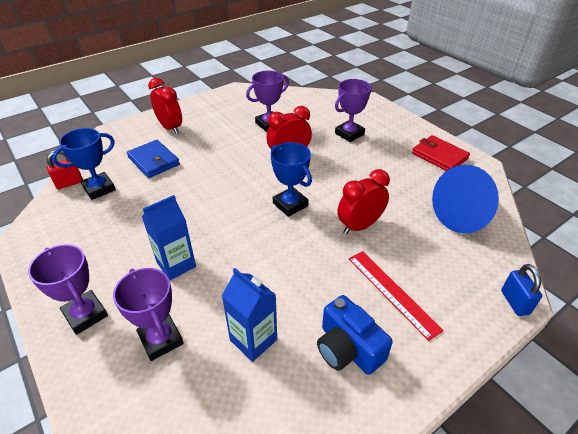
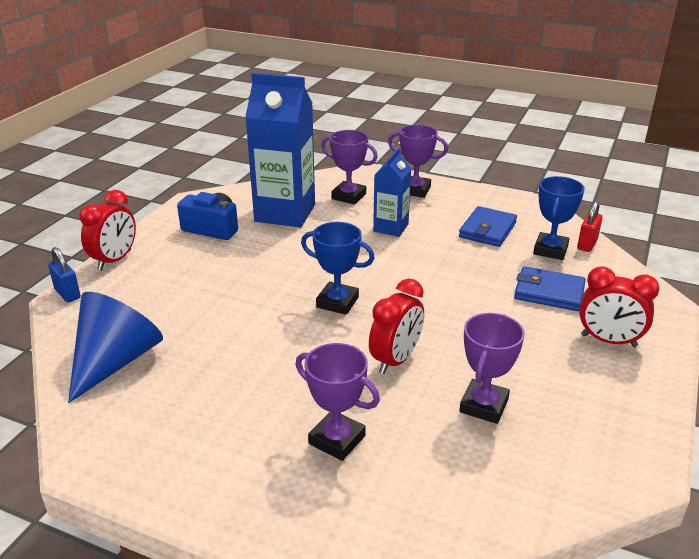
camera: 150 degrees right, 10 degrees down
(107, 226) = (487, 230): none -> blue wallet
(253, 340) = (285, 213): blue carton -> blue carton, size x1.81
(349, 134) = (337, 439): purple trophy -> purple trophy turned 75 degrees counterclockwise
(359, 226) = (244, 307): red clock -> red clock (115, 260)
(392, 292) = (188, 267): red ruler -> none
(439, 156) = (160, 450): red wallet -> none

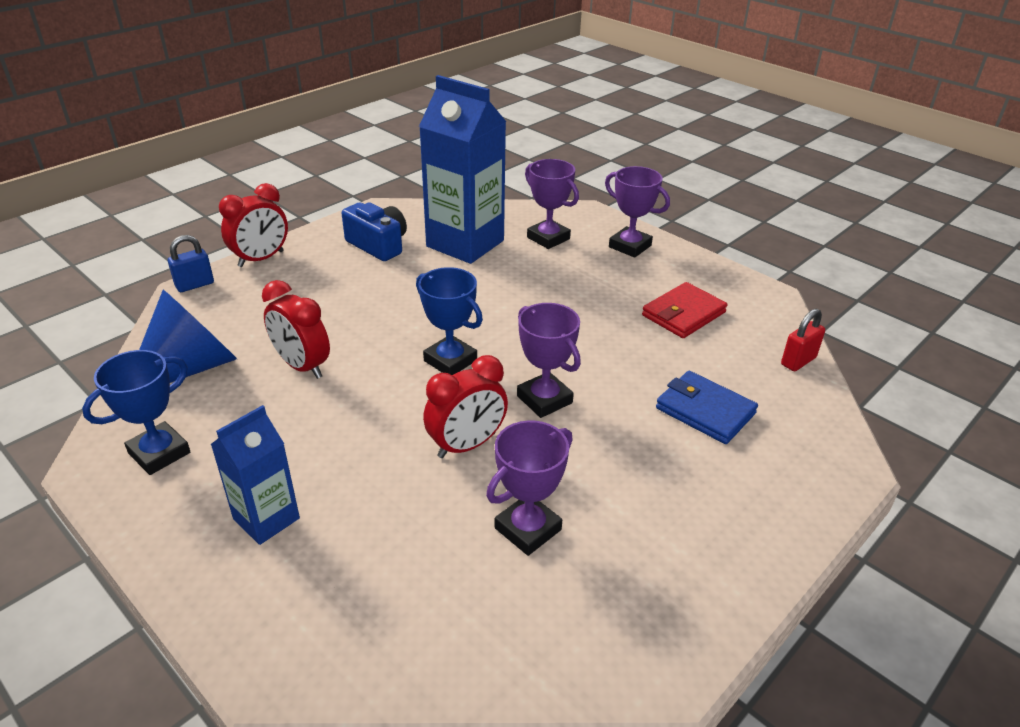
camera: 20 degrees right, 5 degrees up
(67, 294) = (195, 285): blue padlock -> blue padlock turned 75 degrees clockwise
(337, 439) = (341, 519): purple trophy -> purple trophy (544, 399)
(391, 228) = (570, 286): blue carton -> blue carton (266, 519)
(487, 230) = (683, 314): blue wallet -> red wallet
(550, 250) = (745, 357): blue trophy -> blue trophy (159, 453)
(608, 341) = (738, 493): red clock -> red clock (302, 366)

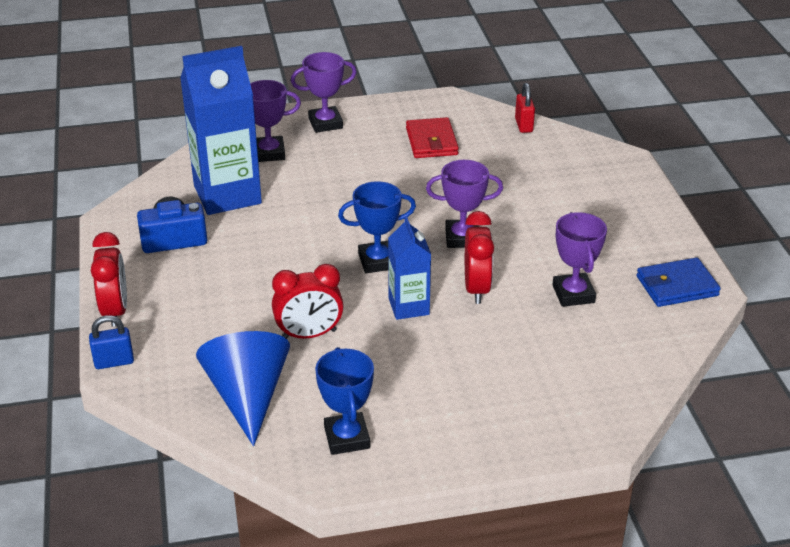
camera: 55 degrees left, 0 degrees up
(195, 285) = (114, 362): blue padlock -> blue padlock turned 75 degrees clockwise
(266, 519) = (469, 401): blue carton -> blue carton (408, 306)
(705, 411) = (534, 182): blue wallet -> blue wallet (677, 286)

